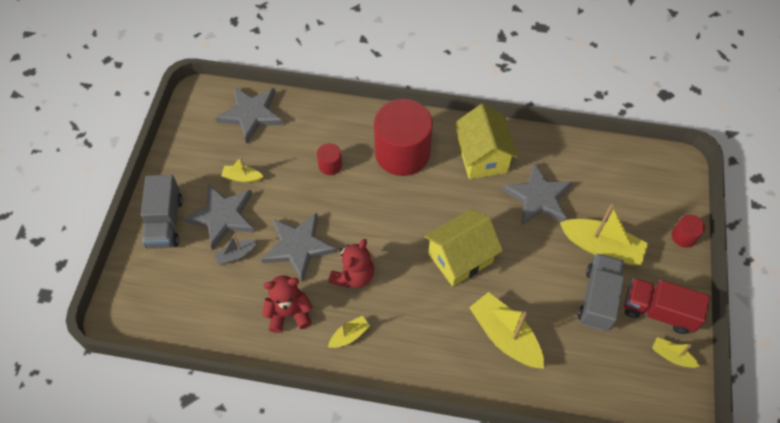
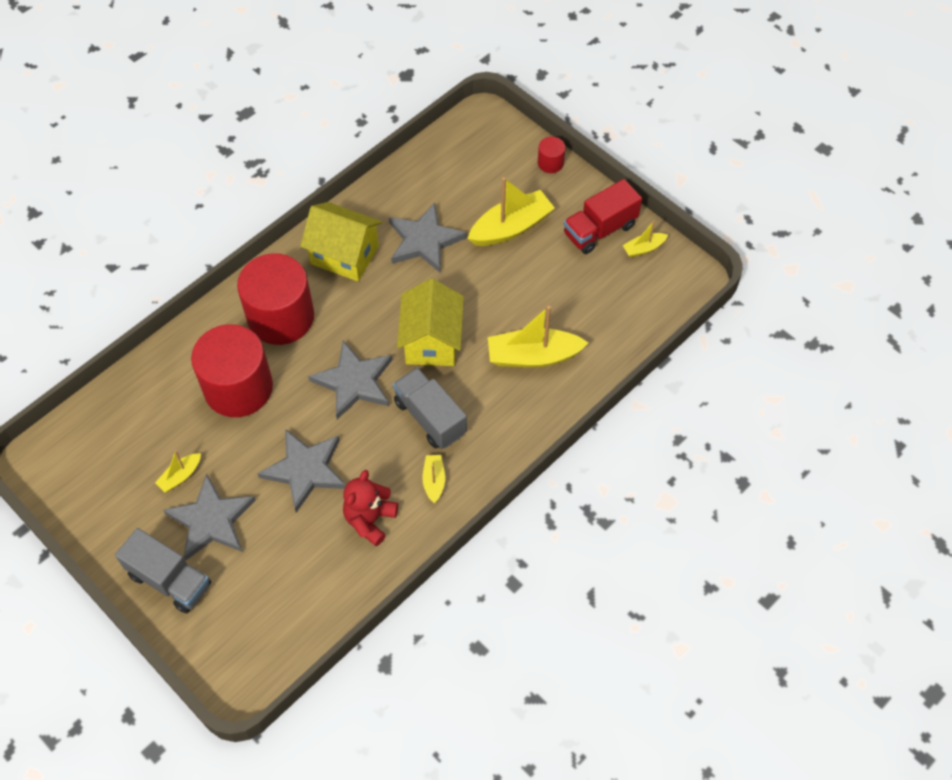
camera: 55 degrees left, 0 degrees up
(236, 254) = (266, 531): grey boat -> none
(251, 114) = (110, 424): grey star -> grey star (354, 382)
(330, 165) = (238, 388): red cylinder -> red cylinder, size x2.36
(353, 276) = (376, 440): red teddy bear -> none
(598, 299) = (555, 264): grey truck -> grey truck (430, 417)

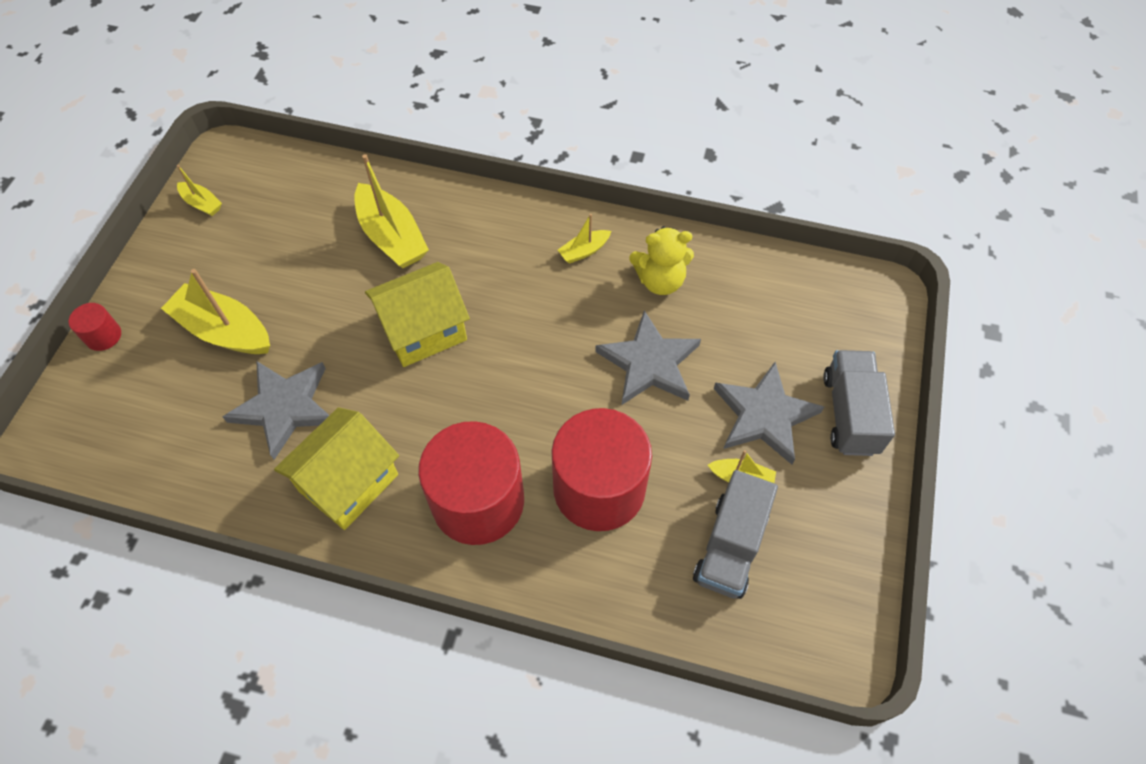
camera: 120 degrees left, 0 degrees up
(344, 255) = (348, 483): yellow house -> yellow house turned 45 degrees clockwise
(354, 382) = (518, 376): grey star -> none
(370, 520) = (660, 281): red teddy bear -> yellow teddy bear
(430, 417) = (517, 287): grey truck -> grey truck (730, 546)
(600, 230) = (191, 249): red truck -> none

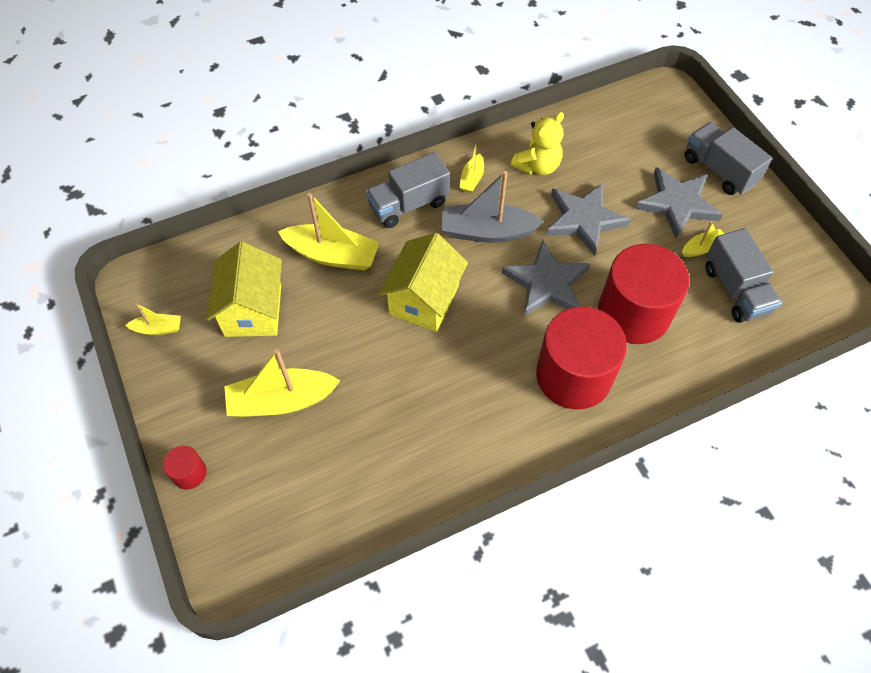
camera: 40 degrees left, 0 degrees up
(284, 407) = (385, 416): grey star -> grey star (546, 283)
(348, 483) = (482, 428): yellow house -> yellow house (253, 310)
(502, 236) = (408, 204): none -> grey truck
(545, 309) = (487, 232): none -> grey boat

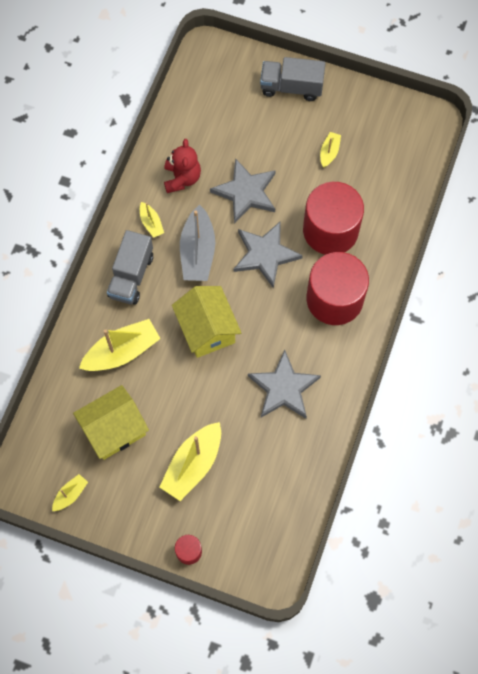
camera: 45 degrees left, 10 degrees up
(253, 310) = (114, 430): yellow house -> yellow house turned 75 degrees counterclockwise
(487, 232) = (198, 252): grey boat -> grey boat turned 45 degrees counterclockwise
(537, 166) = (182, 178): yellow teddy bear -> red teddy bear
(677, 204) = (289, 133): grey star -> grey star (284, 388)
(735, 290) = (371, 165): grey truck -> none

